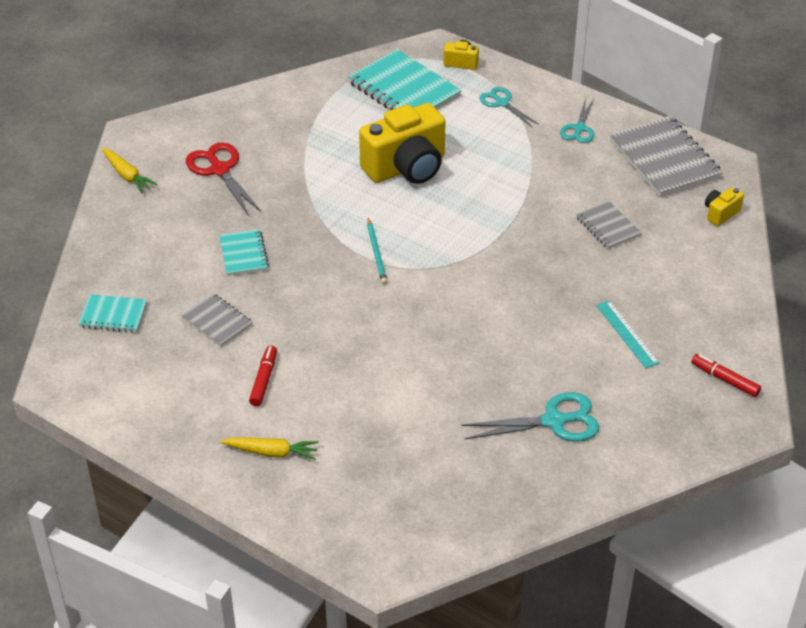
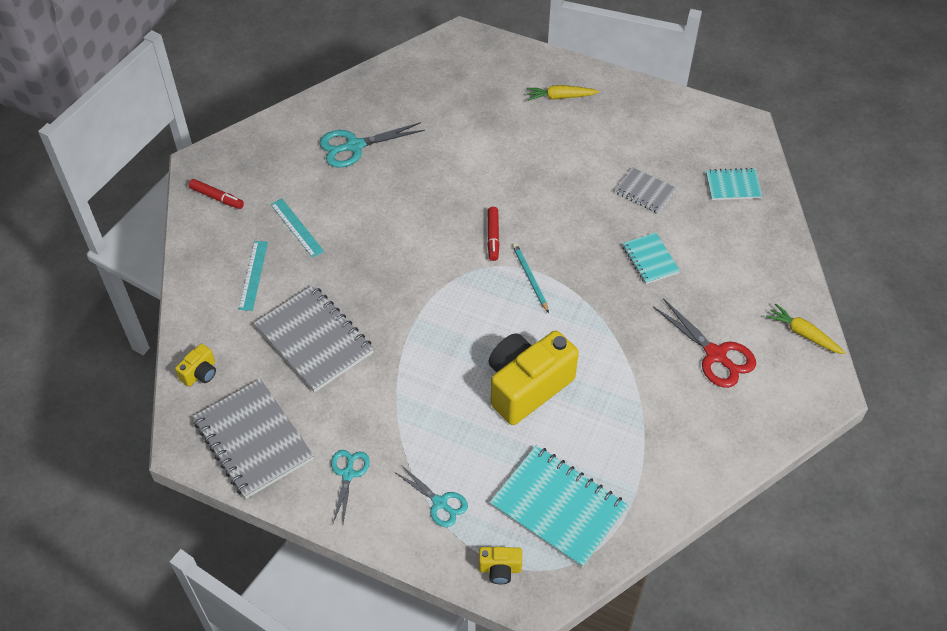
camera: 170 degrees right, 10 degrees up
(263, 380) = (587, 148): red marker -> red marker (493, 237)
(607, 227) = (314, 340): grey notebook -> grey notebook, size x1.85
(674, 292) = (253, 275): none -> turquoise ruler

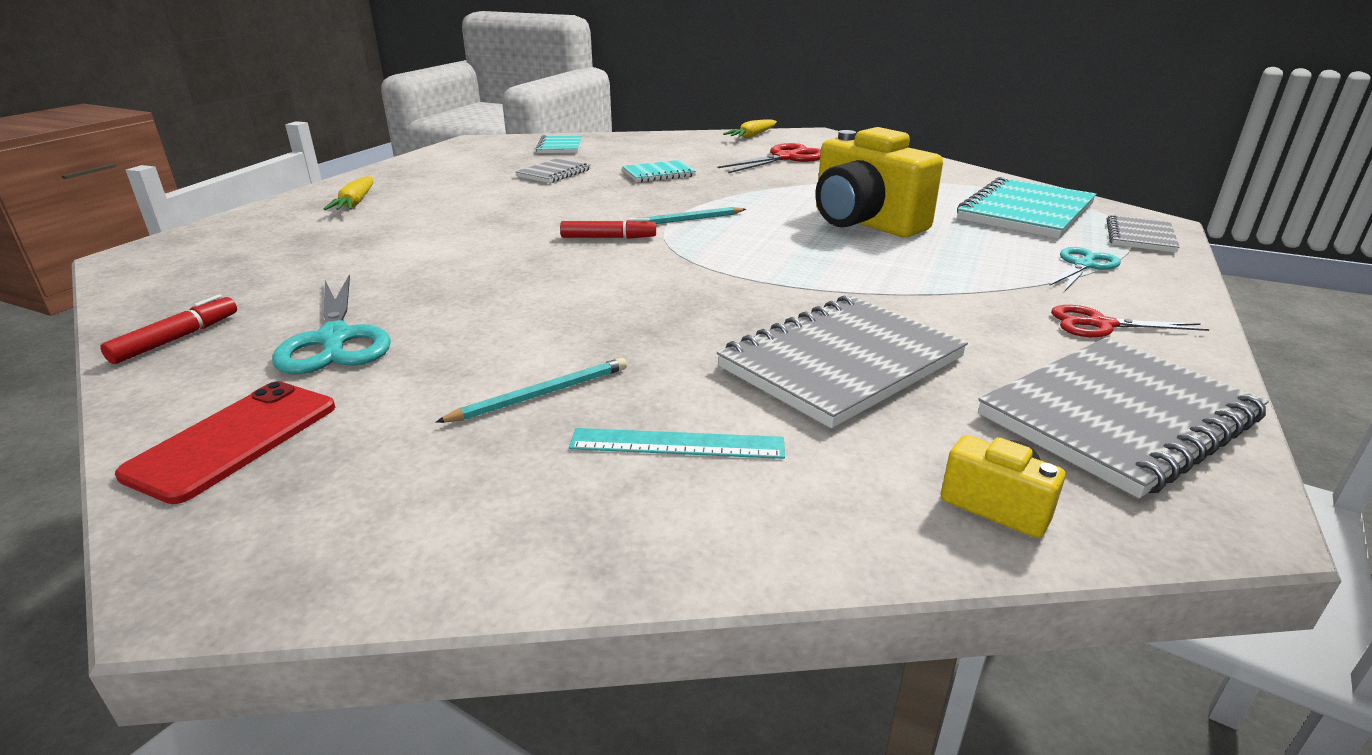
camera: 90 degrees left, 25 degrees down
(216, 197) = (383, 526): red marker -> red marker (176, 339)
(273, 142) = (234, 440): none -> red phone
(296, 228) = (541, 394): turquoise ruler -> turquoise pencil
(348, 474) = (1100, 324): turquoise scissors -> red scissors
(500, 569) = (1140, 236): yellow camera -> grey notebook

